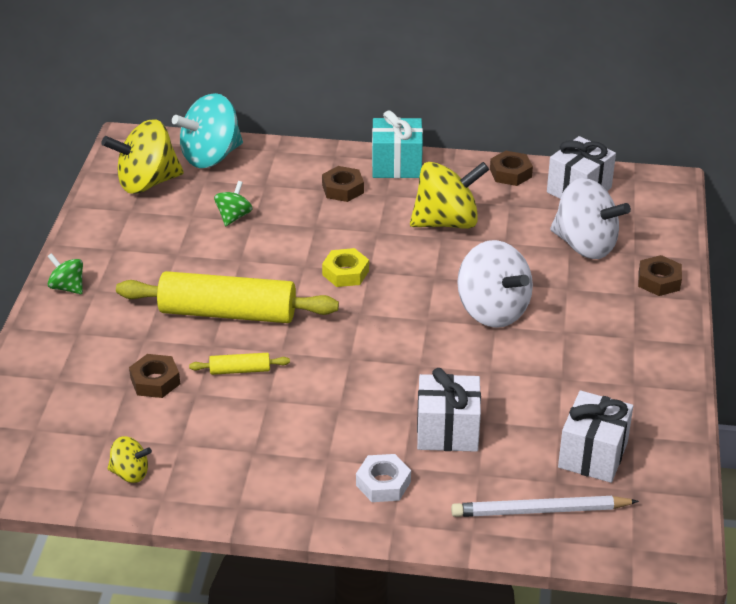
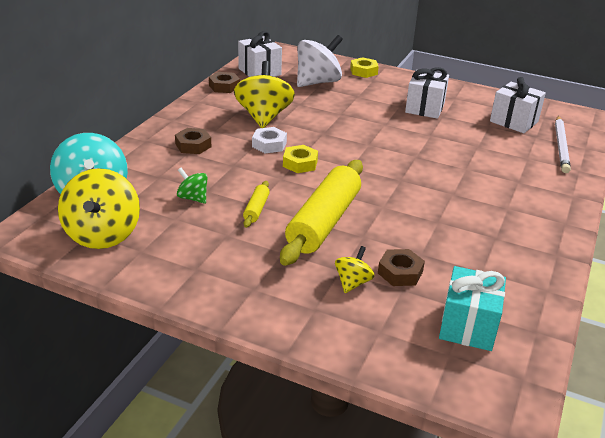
camera: 75 degrees left, 5 degrees down
(67, 287) = (240, 306): green spinning top -> none
(130, 473) = (515, 303): yellow spinning top -> yellow spinning top (352, 283)
(240, 370) = (399, 228): yellow rolling pin -> yellow rolling pin (256, 209)
(383, 483) = (534, 191): white nut -> white nut (269, 144)
(396, 165) = (180, 120): turquoise gift -> turquoise gift (468, 326)
(447, 431) = (486, 160): white gift -> white gift (424, 108)
(492, 311) = (369, 122): white spinning top -> none
(659, 281) = (363, 71): brown nut -> yellow nut

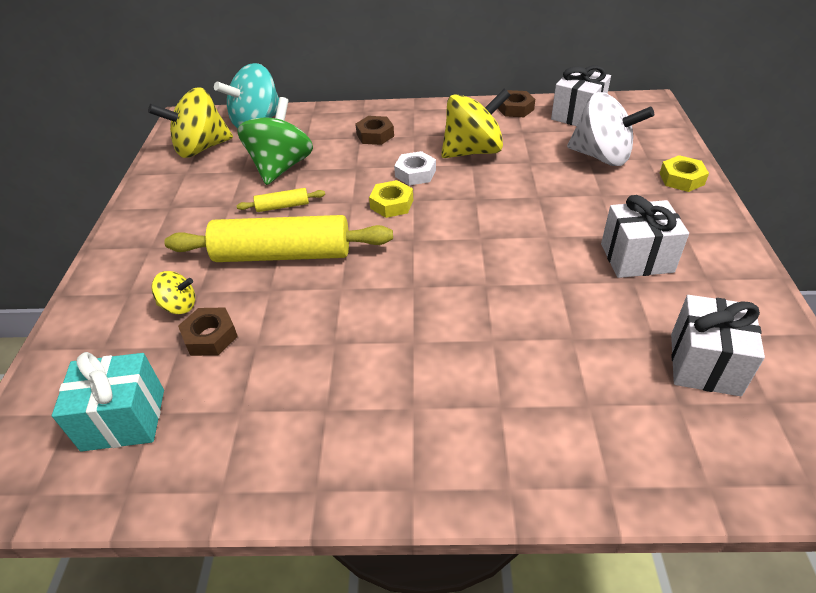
camera: 70 degrees right, 10 degrees up
(193, 198) = (281, 167): green spinning top -> green spinning top, size x2.01
(561, 146) = (678, 445): white pencil -> none

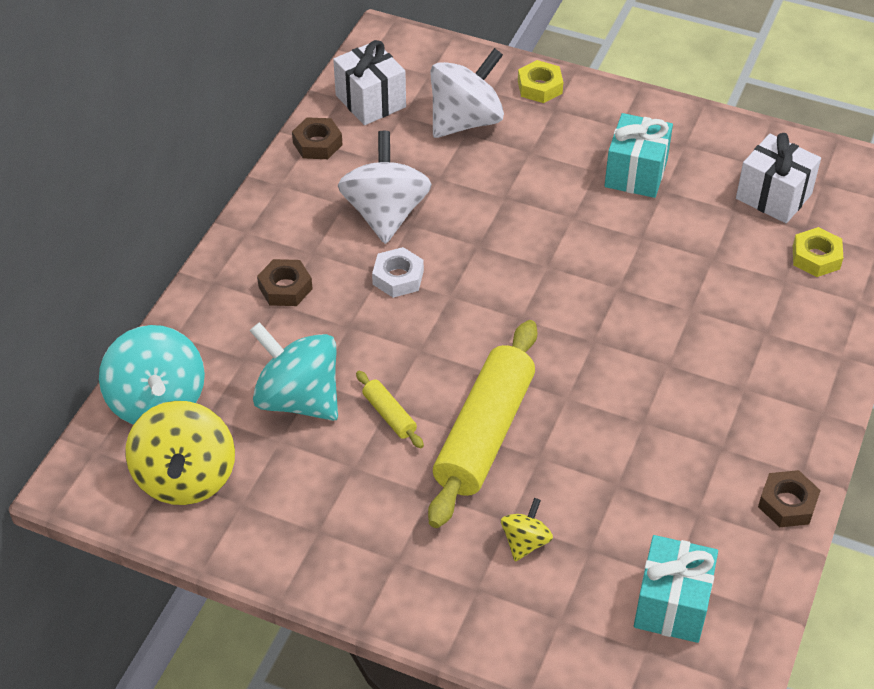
camera: 70 degrees left, 5 degrees up
(210, 336) = (588, 520): brown nut -> brown nut (787, 504)
(281, 167) = (298, 399): green spinning top -> turquoise spinning top
(283, 206) = (389, 415): yellow rolling pin -> yellow rolling pin turned 45 degrees counterclockwise
(391, 204) = (446, 316): yellow nut -> yellow nut (816, 257)
(473, 151) = (385, 214): yellow spinning top -> white spinning top
(636, 258) = (636, 173): white gift -> turquoise gift

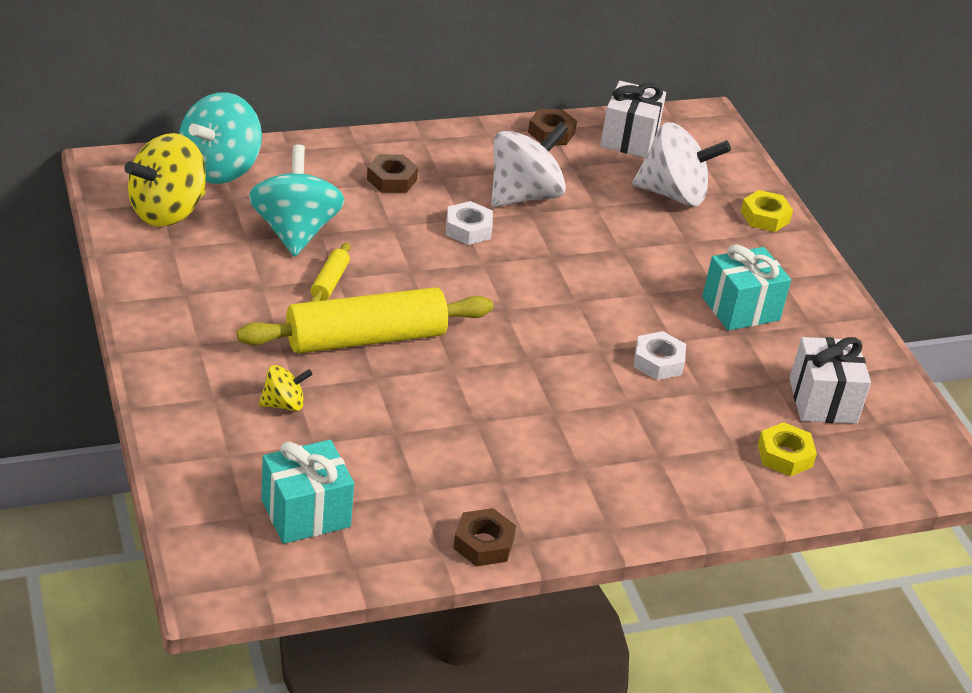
camera: 45 degrees right, 10 degrees down
(659, 262) = (658, 362): none -> white nut

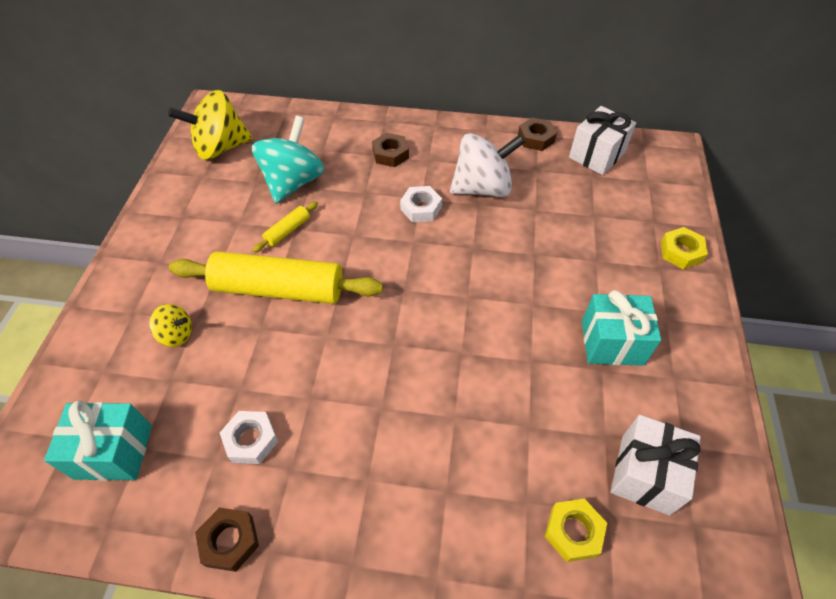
camera: 30 degrees right, 15 degrees up
(220, 169) = (278, 122): turquoise spinning top -> none
(658, 362) = (505, 380): white nut -> white nut (251, 440)
(673, 194) = (608, 212): white spinning top -> none

